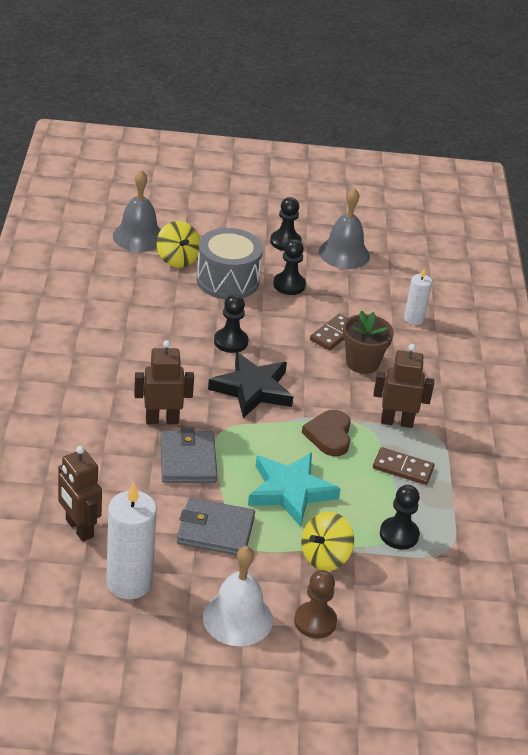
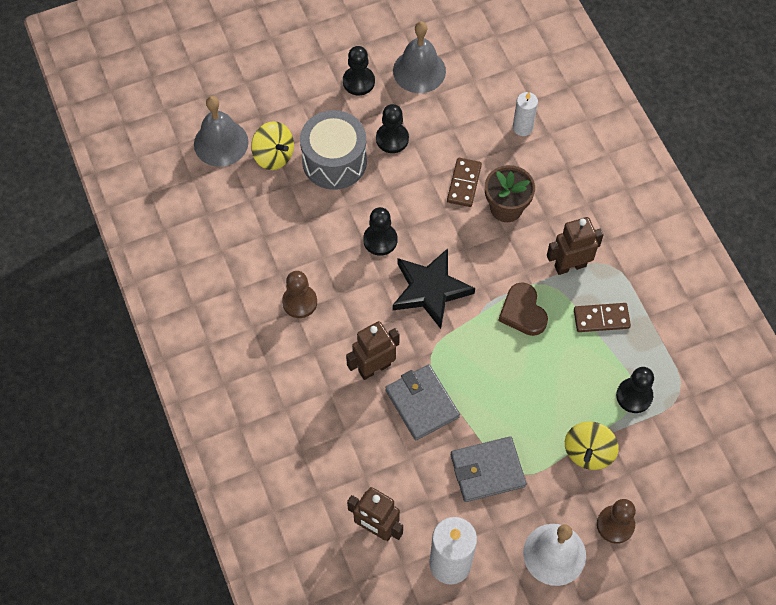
camera: 20 degrees left, 25 degrees up
(128, 354) = (299, 302): none -> brown pawn
(290, 491) = (524, 394): turquoise star -> none

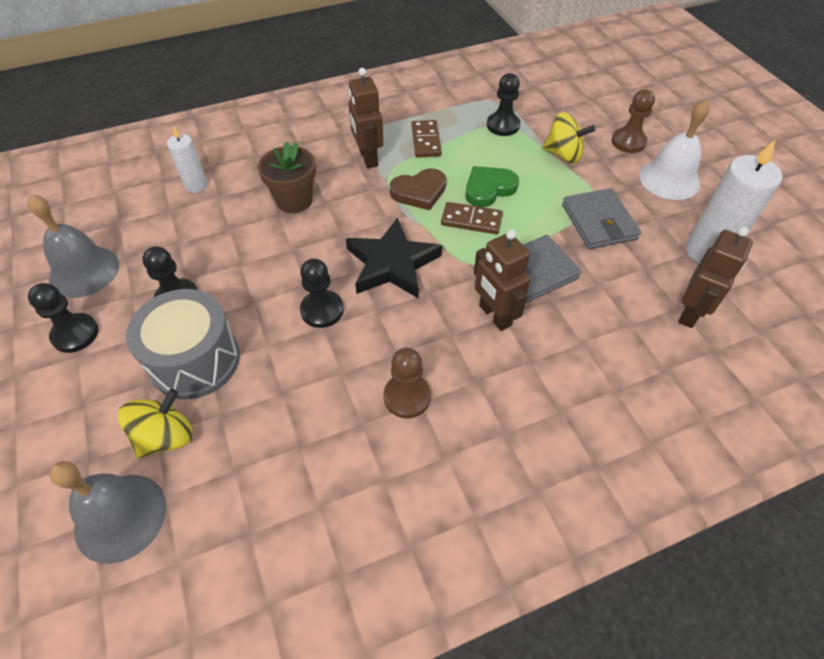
camera: 90 degrees left, 10 degrees down
(464, 183) = (257, 233): brown domino -> brown domino (471, 220)
(530, 374) = (489, 189): none -> green heart

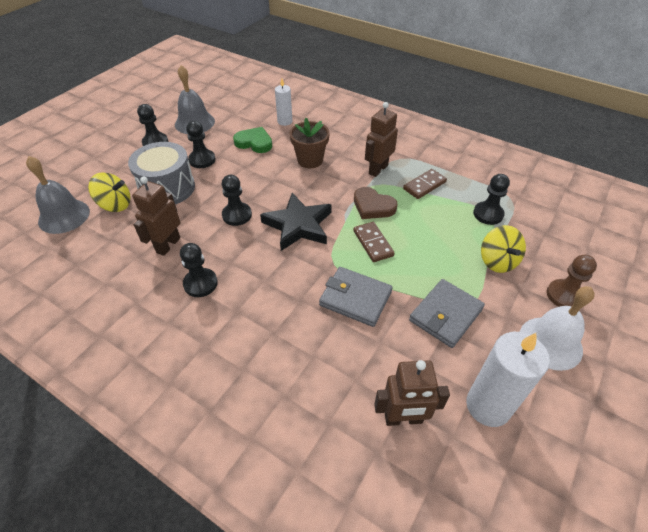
camera: 55 degrees right, 5 degrees down
(407, 397) = (200, 283): brown pawn -> black pawn
(489, 189) = (413, 237): green heart -> green heart (254, 142)
(494, 315) = (297, 295): brown robot -> brown robot (168, 245)

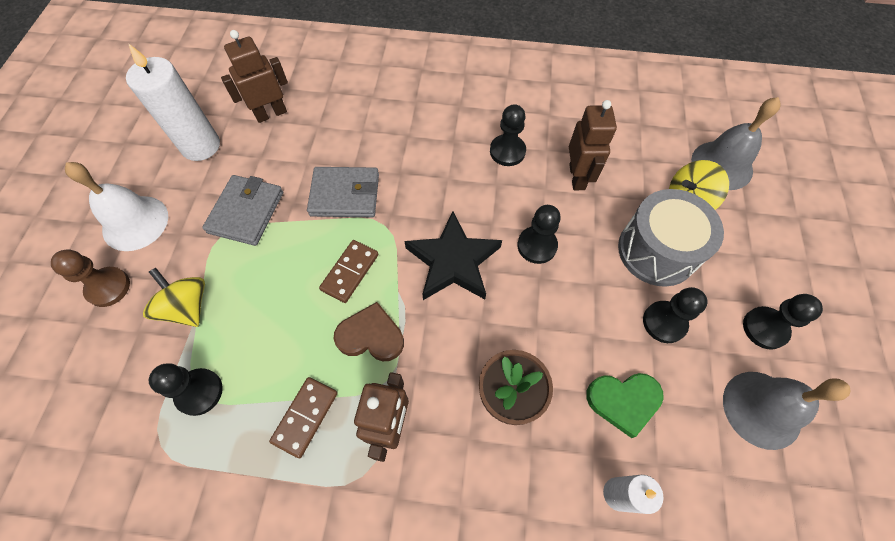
camera: 155 degrees right, 15 degrees up
(373, 243) = (350, 272): brown domino -> brown domino turned 75 degrees clockwise

